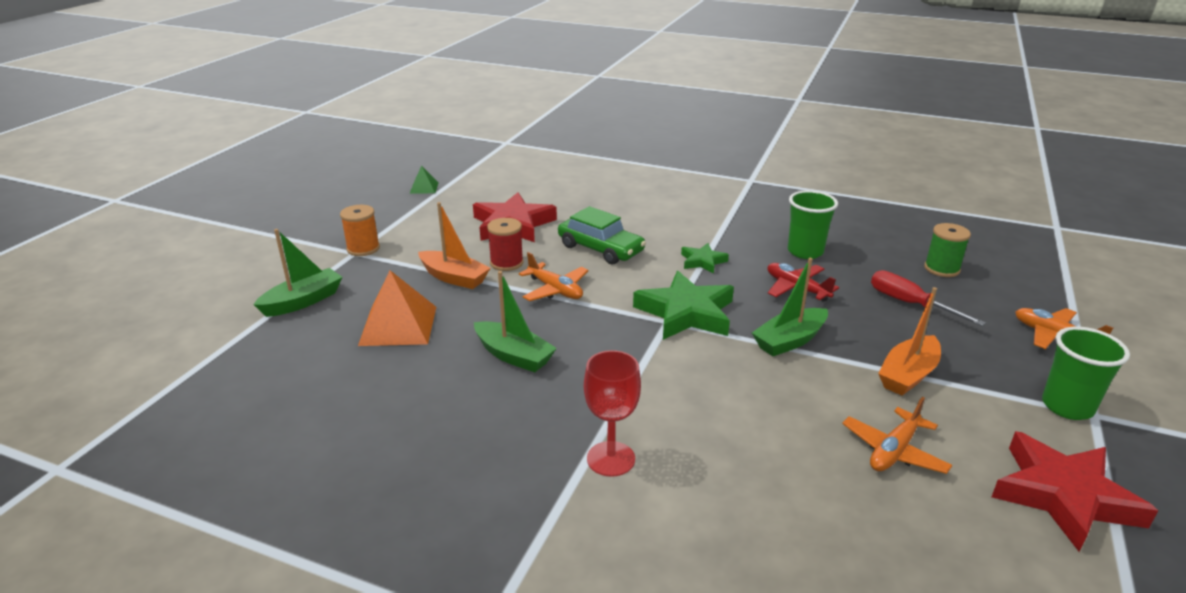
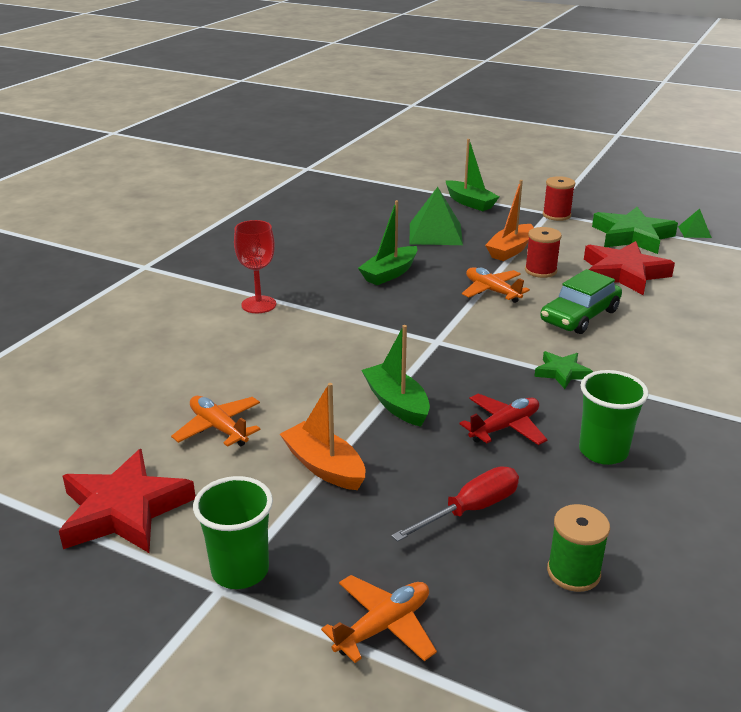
camera: 95 degrees right, 0 degrees up
(363, 248) = (556, 215): orange spool -> red spool
(398, 325) = (435, 234): orange pyramid -> green pyramid
(555, 290) = (492, 291): orange plane -> orange plane turned 90 degrees clockwise
(686, 313) = (451, 352): green star -> green star (632, 236)

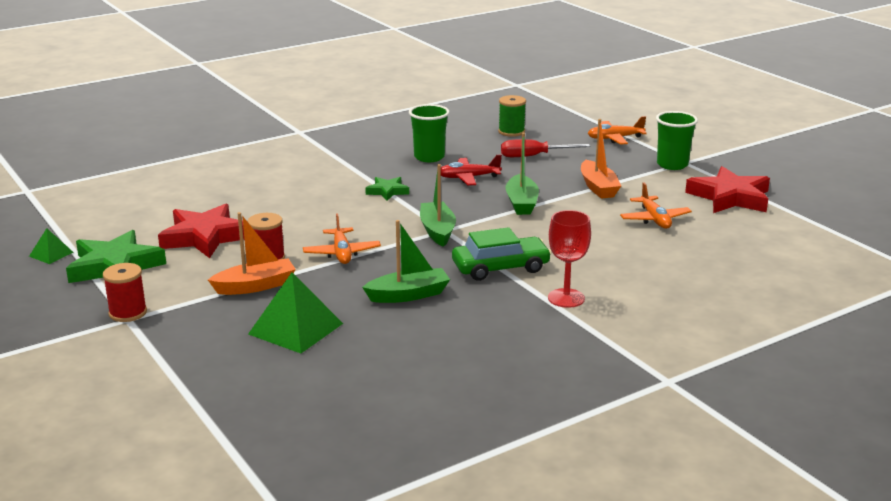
camera: 150 degrees left, 5 degrees down
(470, 203) = (182, 363): green boat -> green boat (437, 231)
(579, 316) = (308, 218): green car -> green car (500, 268)

